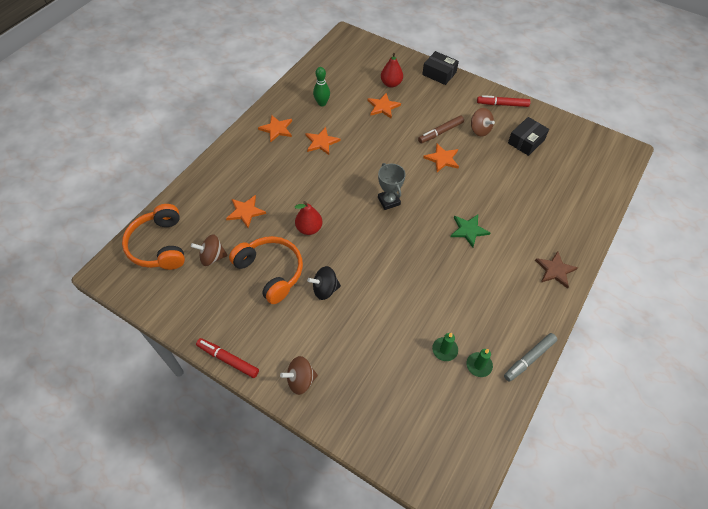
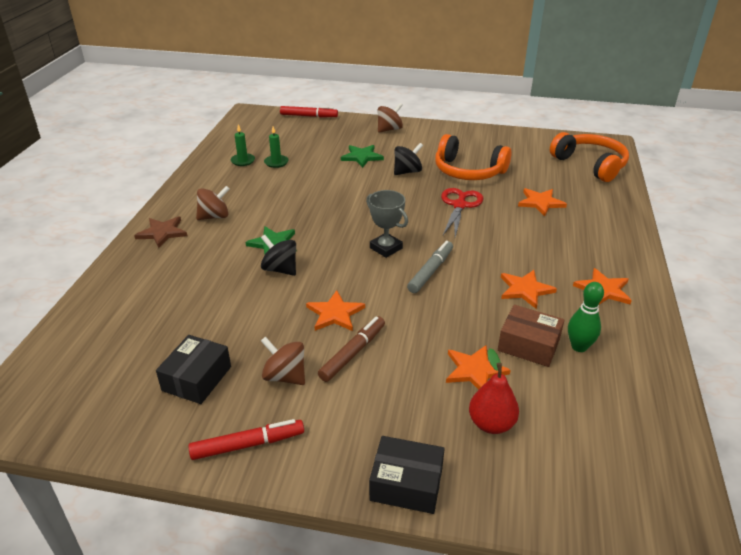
camera: 160 degrees right, 20 degrees down
(212, 257) = (532, 168): brown spinning top -> brown spinning top (214, 216)
(228, 359) = (454, 127): red marker -> red marker (309, 116)
(309, 228) = (460, 205): red pear -> red scissors
(346, 111) = (528, 345): none -> brown box
(355, 330) = (362, 157): none -> green star
(468, 203) = (280, 269): none -> black spinning top
(529, 359) = (195, 172): grey marker -> grey marker (430, 271)

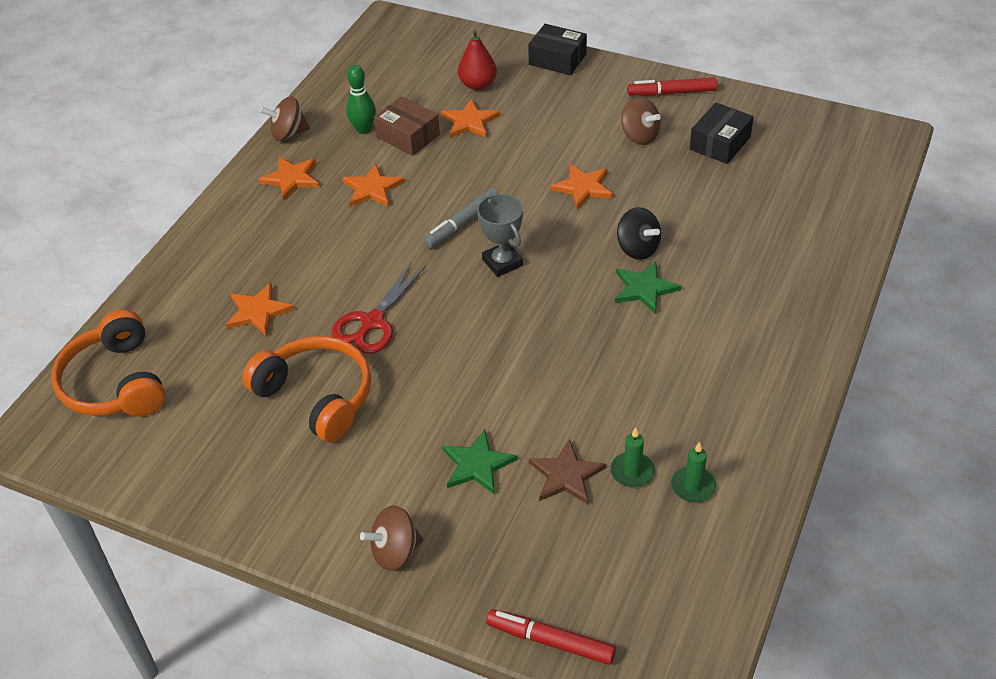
camera: 165 degrees left, 10 degrees up
(162, 233) = (798, 328): brown star -> brown star (566, 475)
(214, 216) = (728, 350): brown spinning top -> brown spinning top (288, 134)
(353, 353) = (574, 148): brown marker -> none
(407, 172) = (415, 410): black spinning top -> none

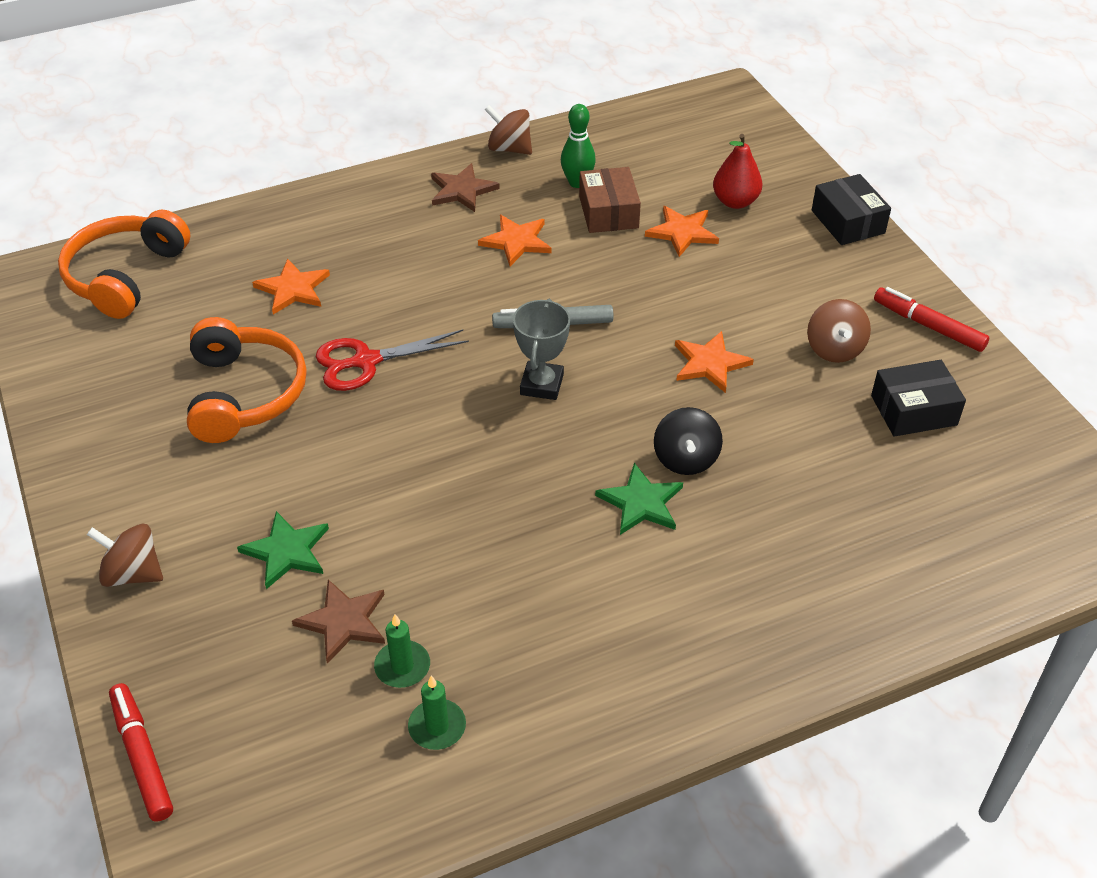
camera: 40 degrees right, 0 degrees up
(291, 178) = (462, 190): orange star -> brown star

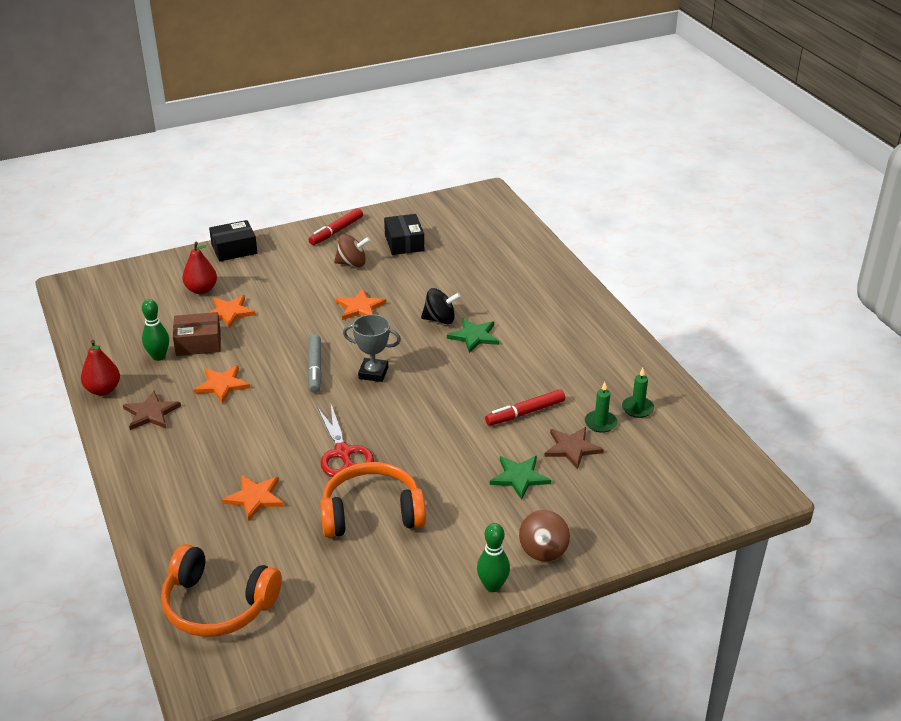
camera: 90 degrees left, 10 degrees down
(81, 515) = (492, 586): none -> green bowling pin
(142, 756) = (680, 524): red marker -> red marker (525, 413)
(509, 148) = (103, 390): brown spinning top -> red pear

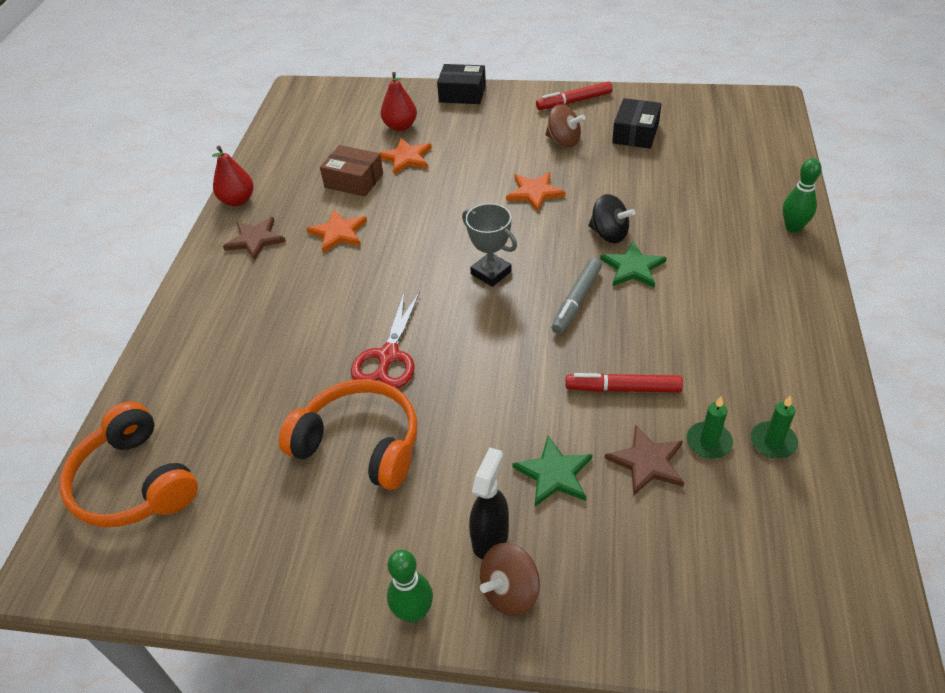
camera: 35 degrees right, 10 degrees up
(158, 356) = (309, 183): green bowling pin -> green bowling pin (793, 227)
(255, 498) = (266, 372): orange star -> none
(315, 368) = (437, 246): grey marker -> grey marker (576, 300)
(507, 527) = (490, 537): none -> black spray bottle

